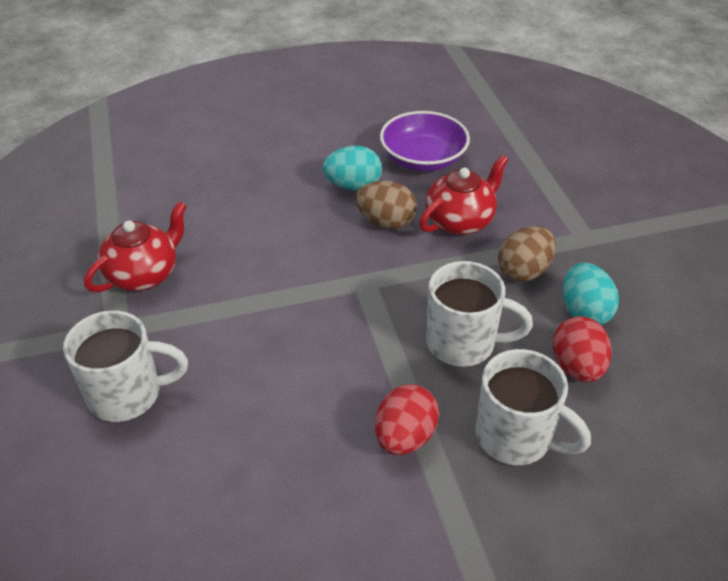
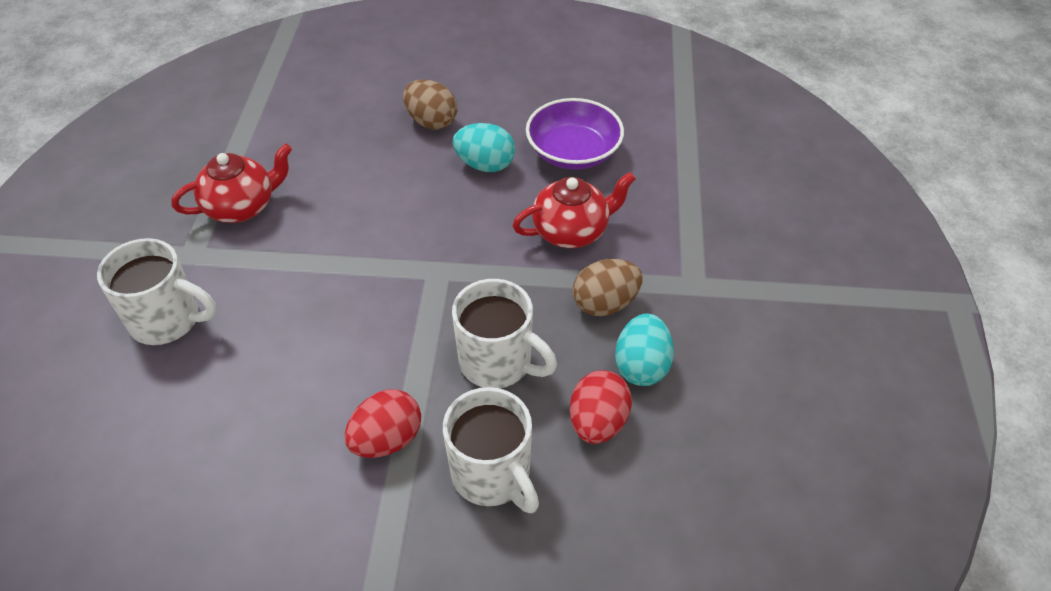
camera: 20 degrees right, 5 degrees up
(386, 222) = (495, 213): brown egg -> brown egg (431, 122)

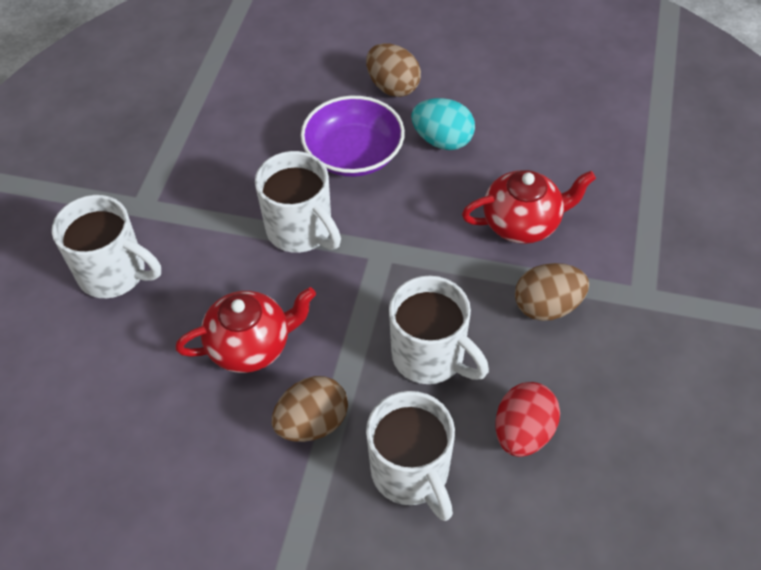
camera: 10 degrees right, 5 degrees up
(242, 206) = (195, 161): red teapot -> red teapot (251, 345)
(355, 260) = (301, 230): none -> white mug
(387, 440) = (312, 423): red egg -> brown egg
(573, 152) = (535, 135): purple bowl -> purple bowl (353, 154)
(641, 366) = (575, 378): turquoise egg -> none

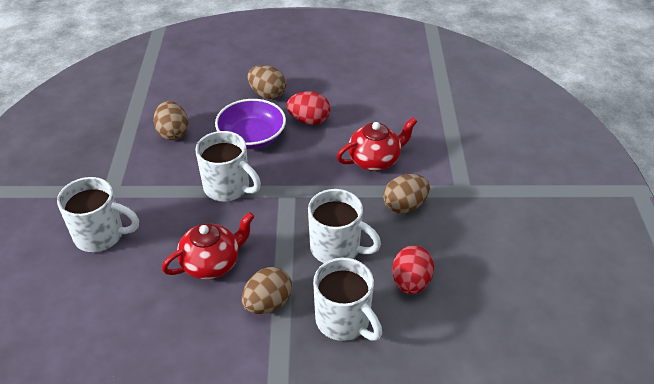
camera: 15 degrees left, 10 degrees down
(245, 129) = (173, 133): none -> brown egg
(442, 140) = (309, 120): turquoise egg -> red egg

